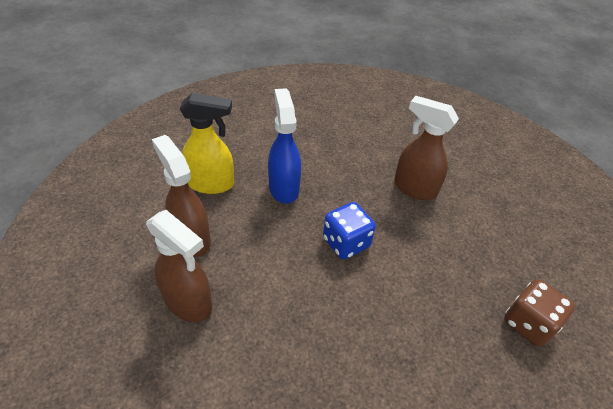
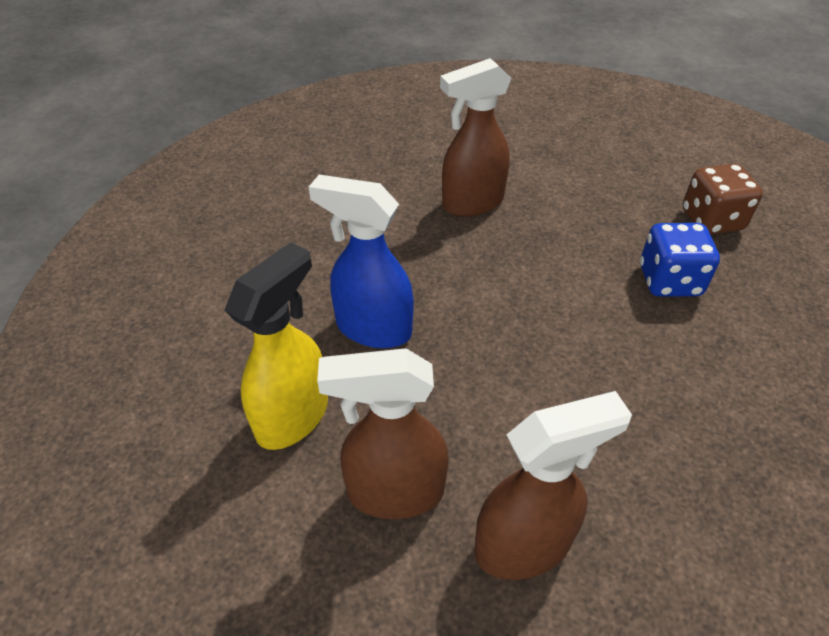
camera: 55 degrees left, 0 degrees up
(346, 243) = (519, 310): blue dice -> blue dice (669, 281)

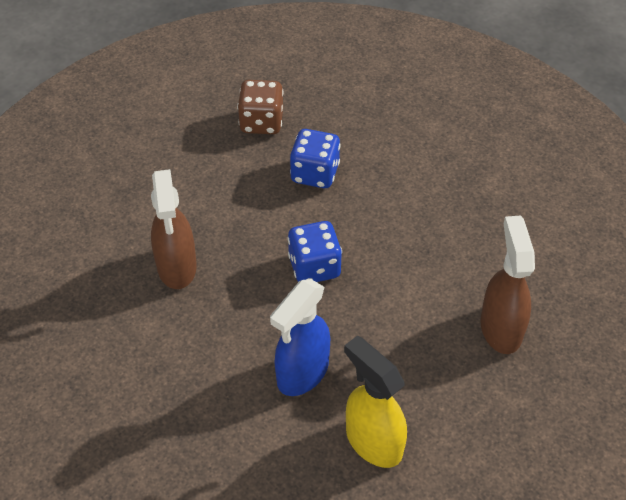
camera: 75 degrees left, 5 degrees up
(394, 492) = (450, 389): brown spray bottle -> none
(527, 309) = (314, 267): none -> blue dice

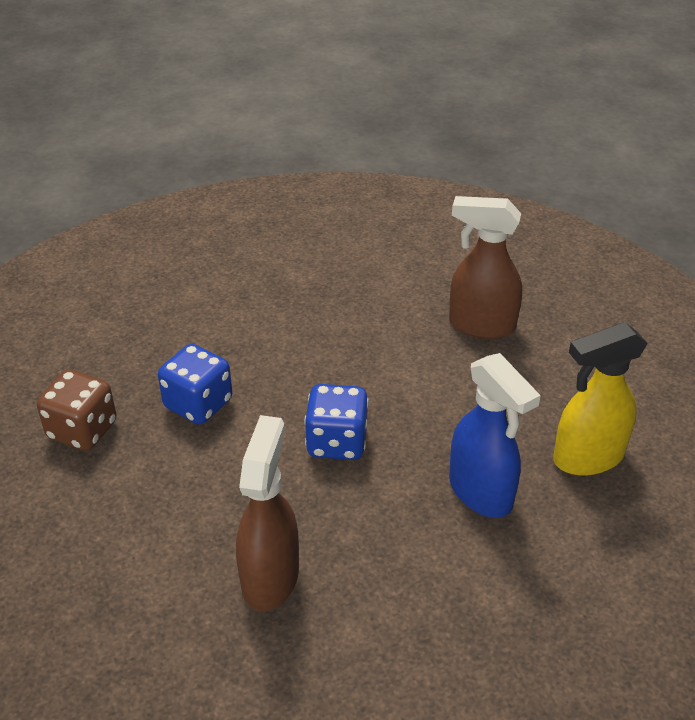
camera: 70 degrees left, 10 degrees down
(177, 267) = (270, 577): brown spray bottle -> brown spray bottle turned 90 degrees counterclockwise

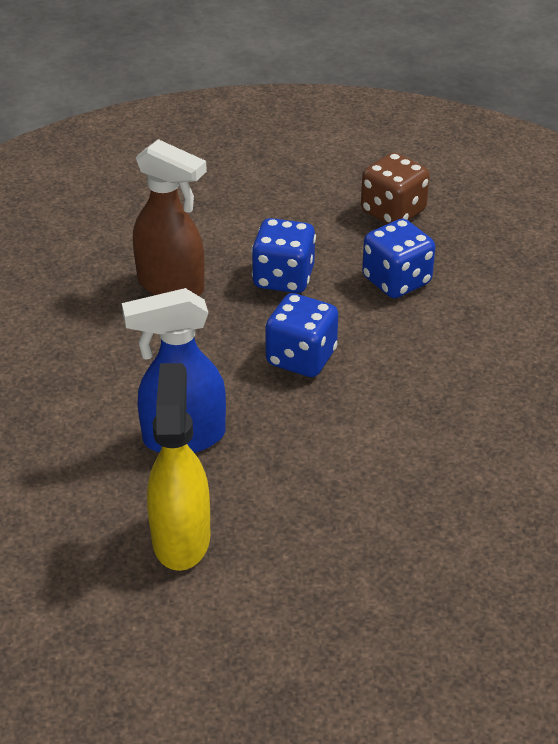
camera: 110 degrees right, 0 degrees up
(223, 486) = (283, 278): none -> blue dice
(480, 325) = (436, 526): brown spray bottle -> none

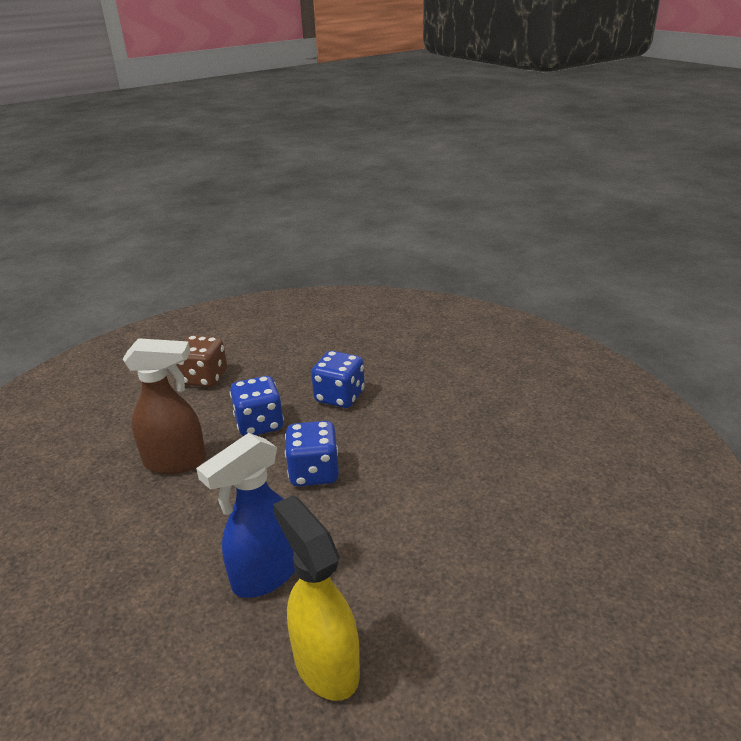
camera: 30 degrees left, 10 degrees down
(393, 212) = (303, 358): brown dice -> brown dice (204, 378)

